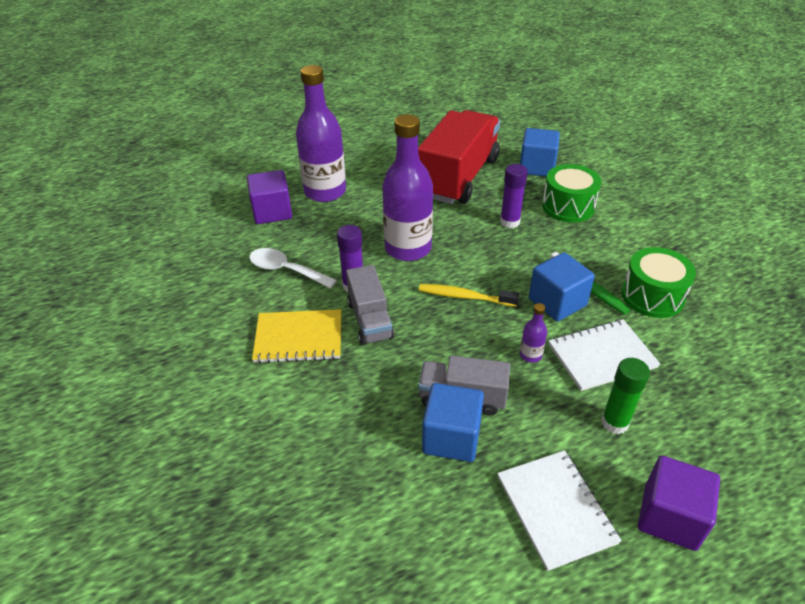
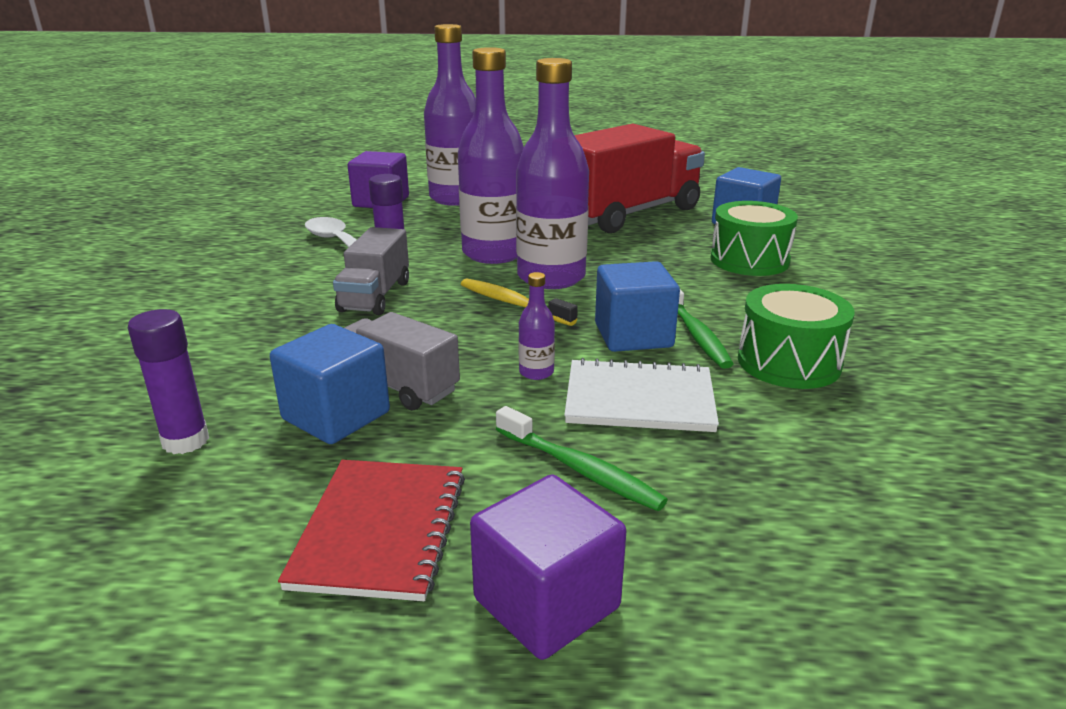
camera: 25 degrees right, 15 degrees down
(299, 338) = (280, 291): yellow notebook -> none
(465, 262) = (551, 277): none -> purple bottle
(510, 222) = (651, 258): purple glue stick -> purple glue stick (185, 441)
(555, 509) = (380, 530): white notebook -> red notebook
(614, 422) = (580, 469): green glue stick -> green toothbrush

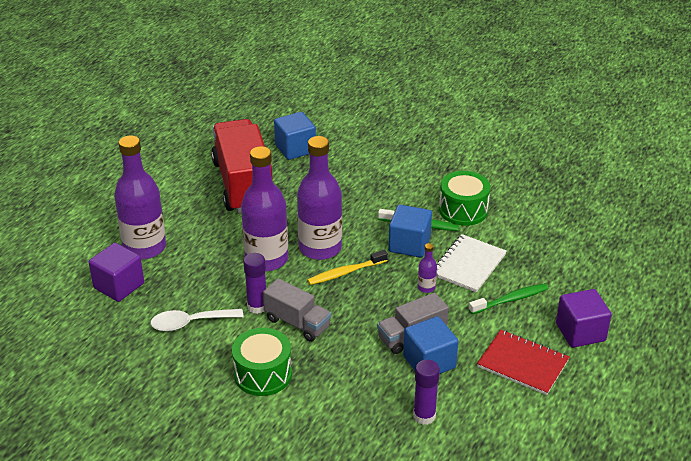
camera: 65 degrees left, 10 degrees up
(749, 260) = (349, 171): green drum -> green drum (263, 374)

